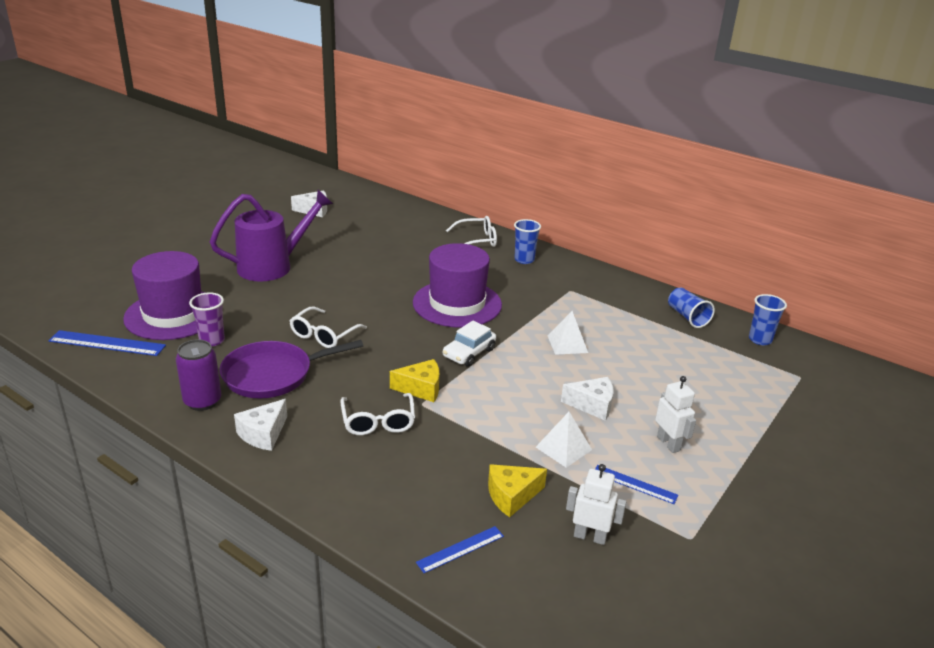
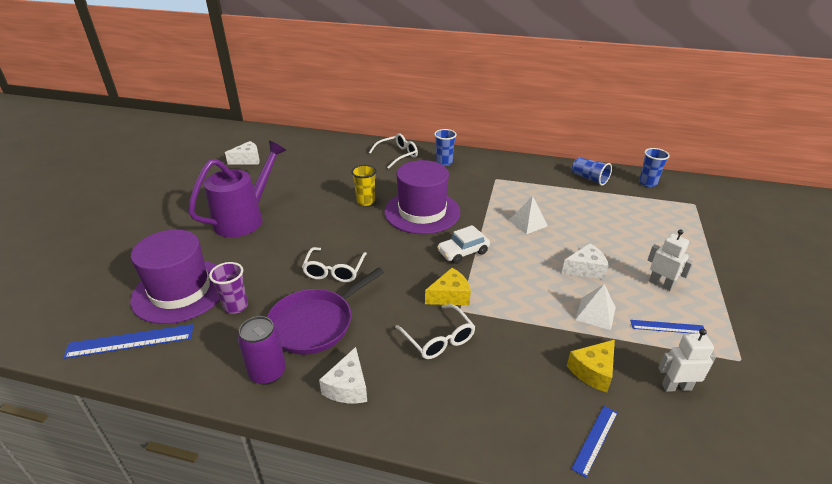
camera: 20 degrees left, 5 degrees up
(405, 279) = (365, 201): none -> yellow cup
(469, 353) = (463, 252): white car -> white car turned 45 degrees clockwise

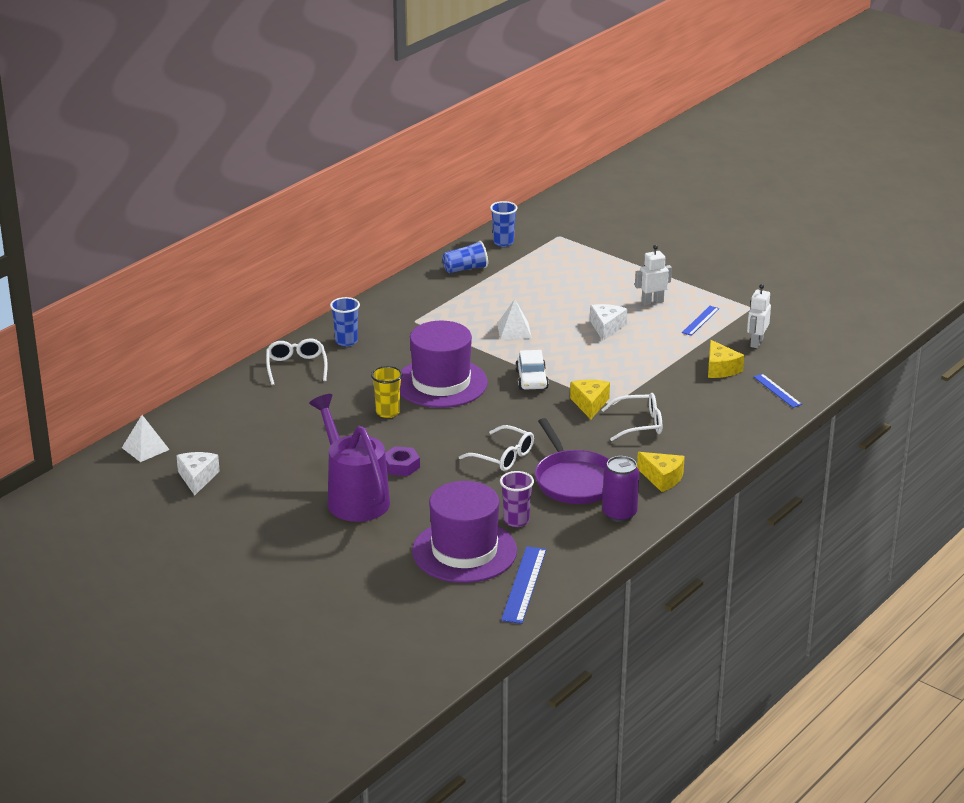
camera: 65 degrees left, 5 degrees down
(296, 226) = (401, 466): none -> purple nut
(348, 387) = (662, 478): white cheese -> yellow cheese
(595, 313) = (663, 344): white pyramid -> white pyramid (145, 448)

